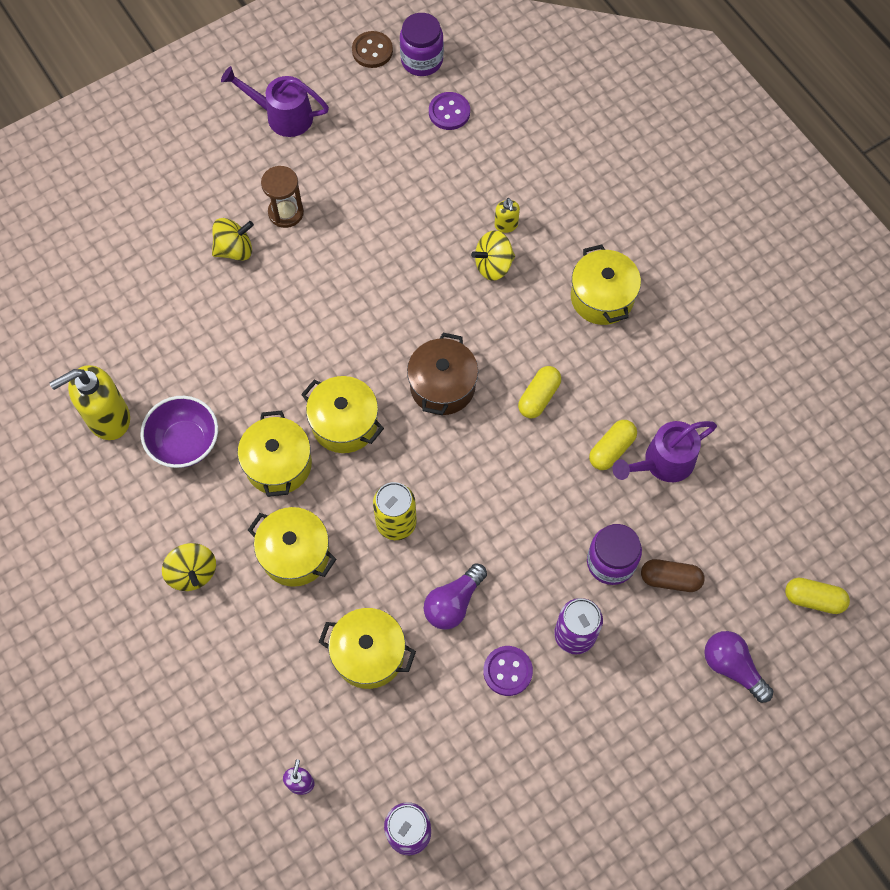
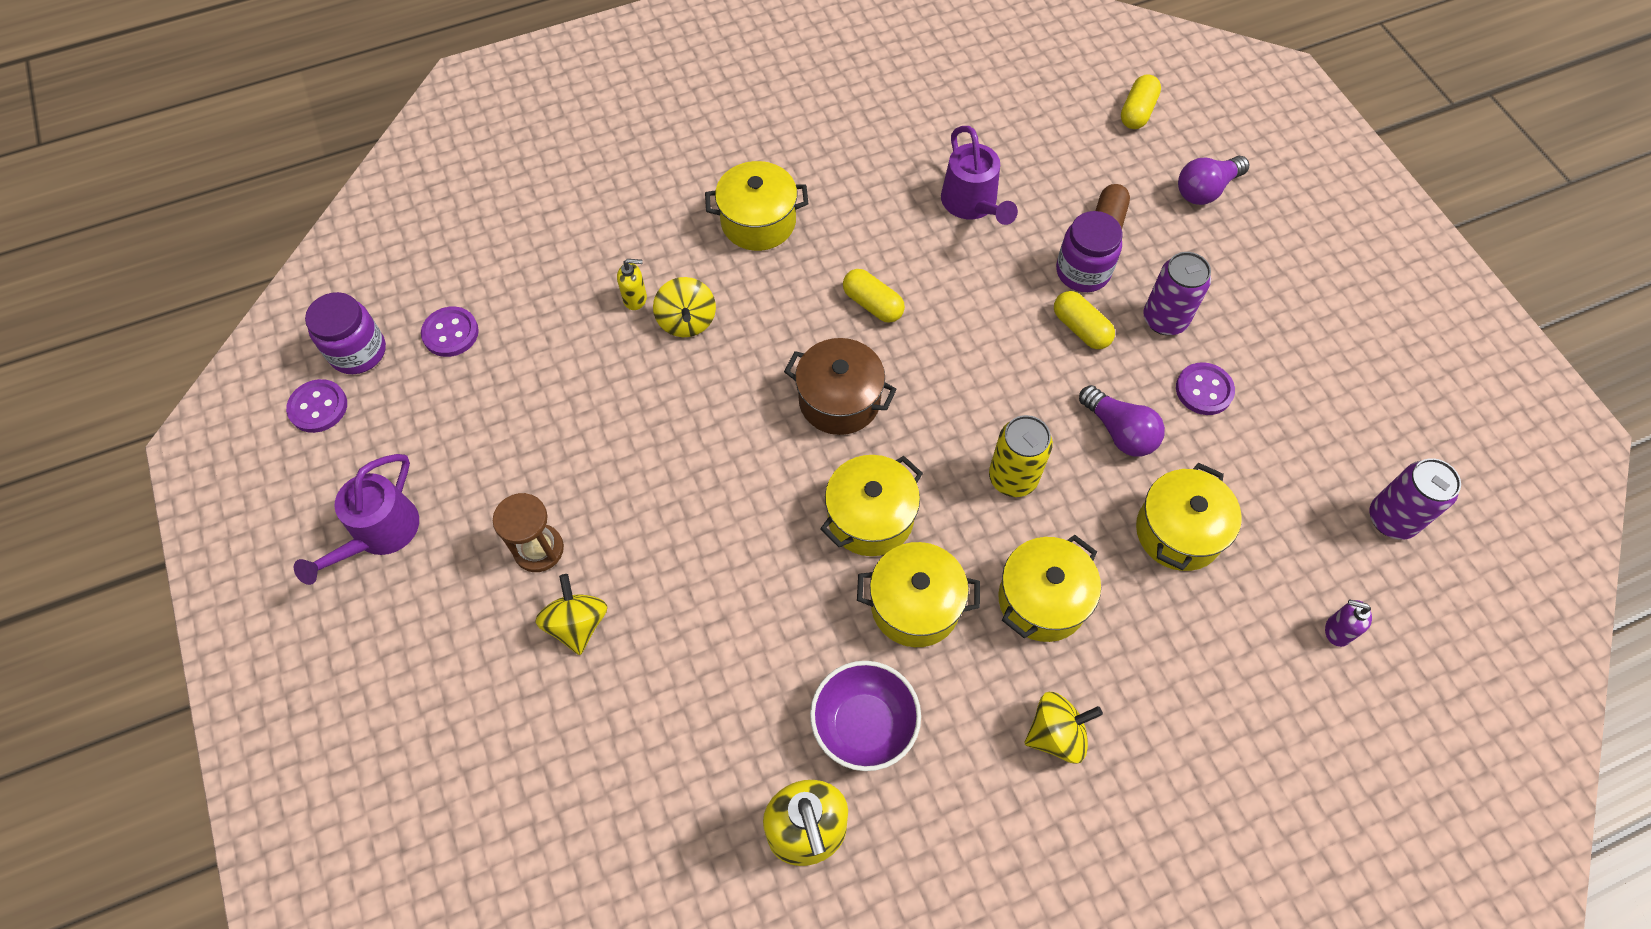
camera: 80 degrees left, 5 degrees down
(372, 51) = (318, 407): brown button -> purple button
(611, 449) = (949, 247): yellow capsule -> yellow capsule (1080, 328)

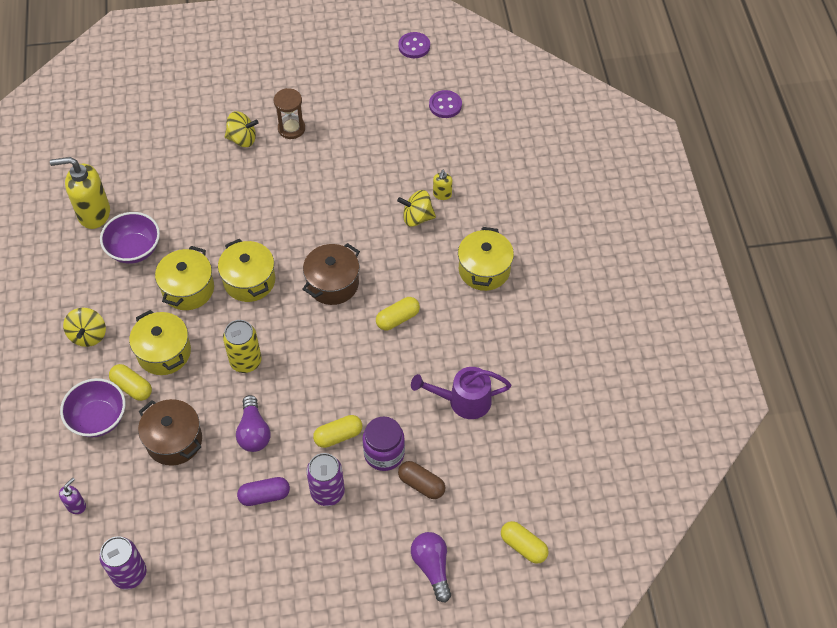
camera: 105 degrees right, 5 degrees down
(358, 351) = (445, 64): purple jar -> none
(379, 535) = (326, 66): purple watering can -> none
(1119, 431) = (254, 432): purple light bulb -> purple light bulb turned 75 degrees counterclockwise
(1119, 625) = (132, 387): none -> yellow capsule
(1178, 532) = (174, 440): yellow pot -> brown pot
(1191, 656) = (98, 418): none -> purple bowl
(1204, 390) = (264, 495): purple button -> purple capsule

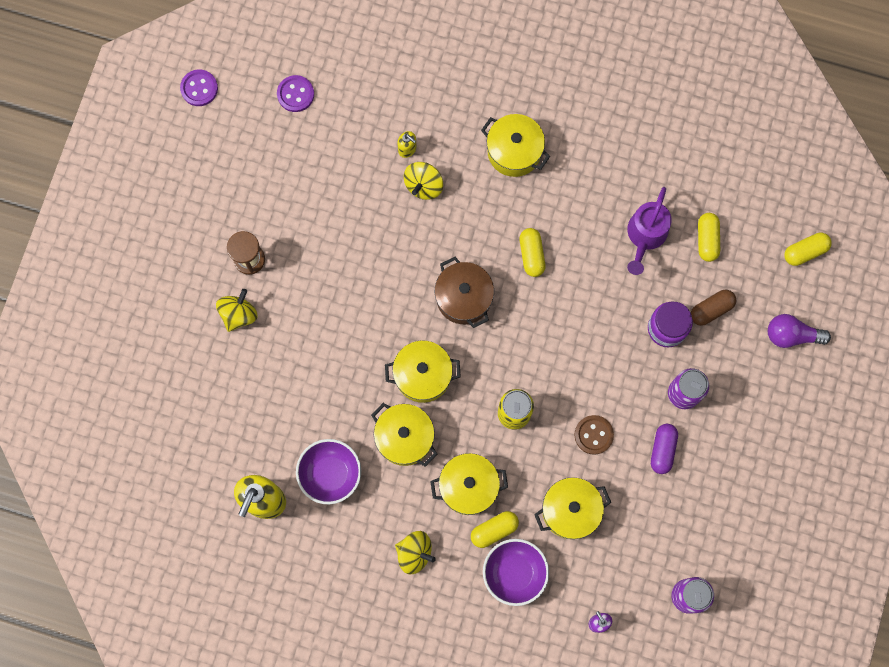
camera: 65 degrees left, 20 degrees up
(174, 440) = (570, 510): brown pot -> yellow pot
(254, 432) = (593, 435): purple light bulb -> brown button
(338, 436) = (631, 361): yellow capsule -> yellow capsule (707, 239)

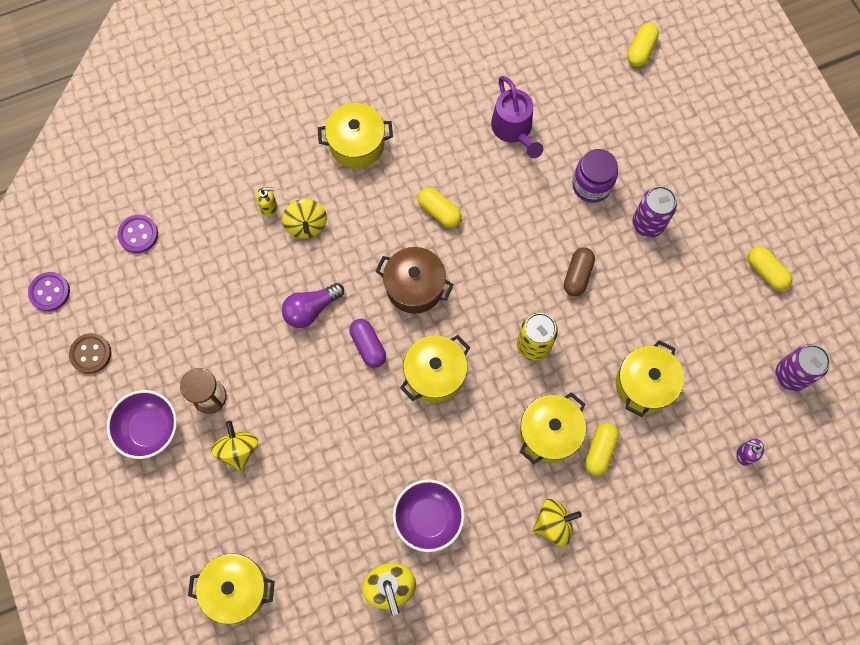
camera: 40 degrees left, 5 degrees down
(404, 438) = (464, 436): yellow pot -> yellow pot (237, 589)
(514, 573) = (646, 471): purple bowl -> purple bowl (149, 429)
(593, 435) = (609, 310): brown button -> brown button (91, 354)
(662, 450) = (671, 279): purple capsule -> purple capsule (368, 346)
(707, 239) = (562, 97): yellow capsule -> yellow capsule (766, 272)
(711, 309) = (611, 145): brown capsule -> brown capsule (577, 275)
(791, 335) = (686, 117): purple light bulb -> purple light bulb (311, 309)

